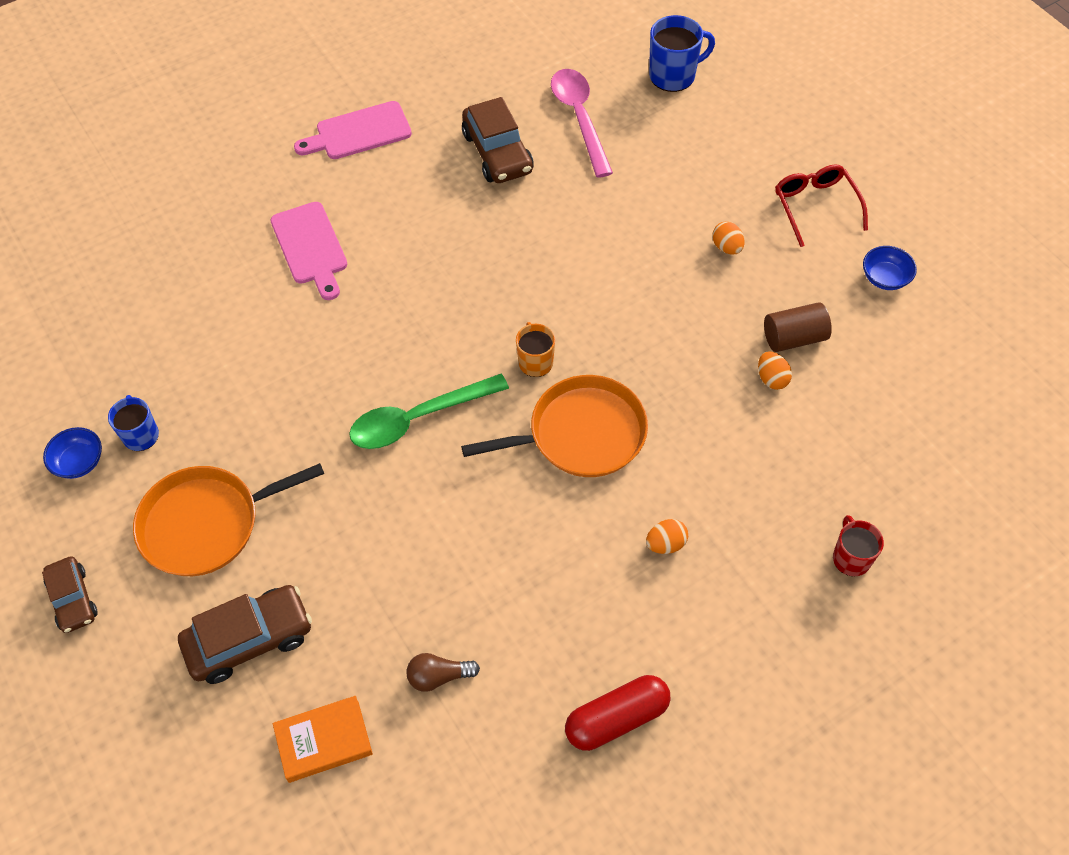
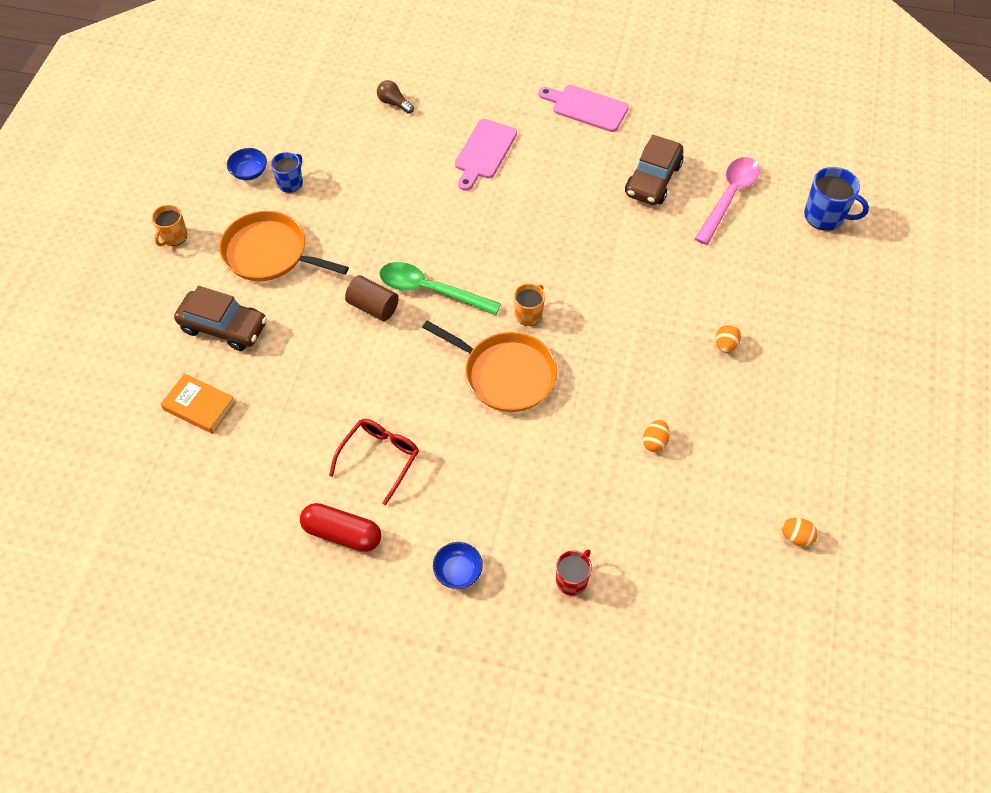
camera: 45 degrees right, 0 degrees up
(73, 599) = (174, 236): brown car -> orange mug
(439, 676) = (285, 428): brown light bulb -> brown light bulb (394, 103)
(665, 544) = (478, 473): orange egg -> orange egg (796, 537)
(794, 338) = (699, 431): brown cylinder -> brown cylinder (373, 307)
(815, 207) = (817, 368): red glasses -> red glasses (379, 459)
(885, 278) = (807, 448): blue bowl -> blue bowl (458, 571)

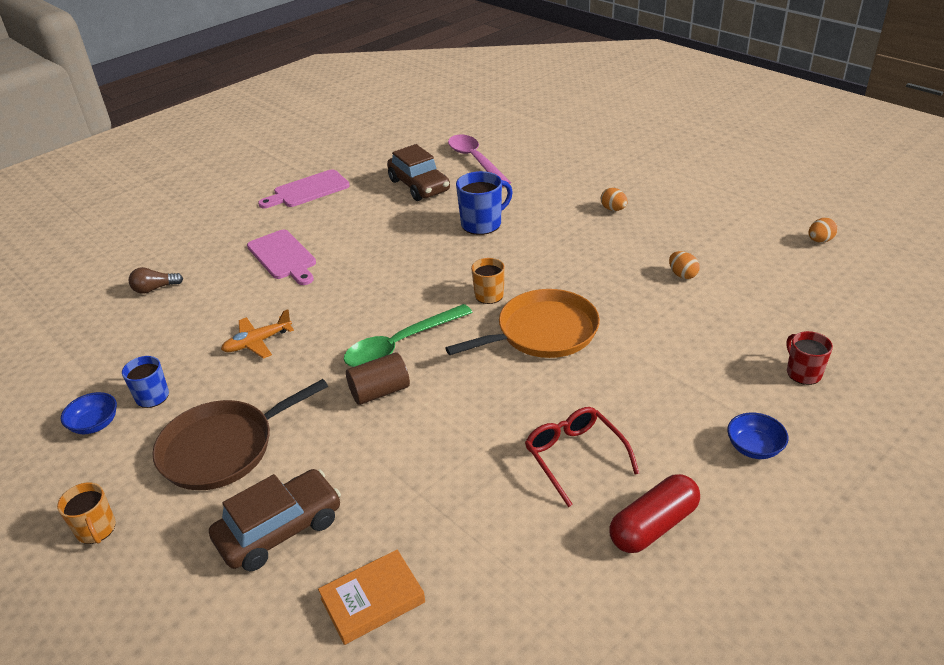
camera: 55 degrees left, 20 degrees down
(269, 253) = (223, 448): orange pan -> brown pan
(377, 203) = (257, 342): none -> orange plane
(825, 216) = (535, 131): blue mug -> blue mug (482, 224)

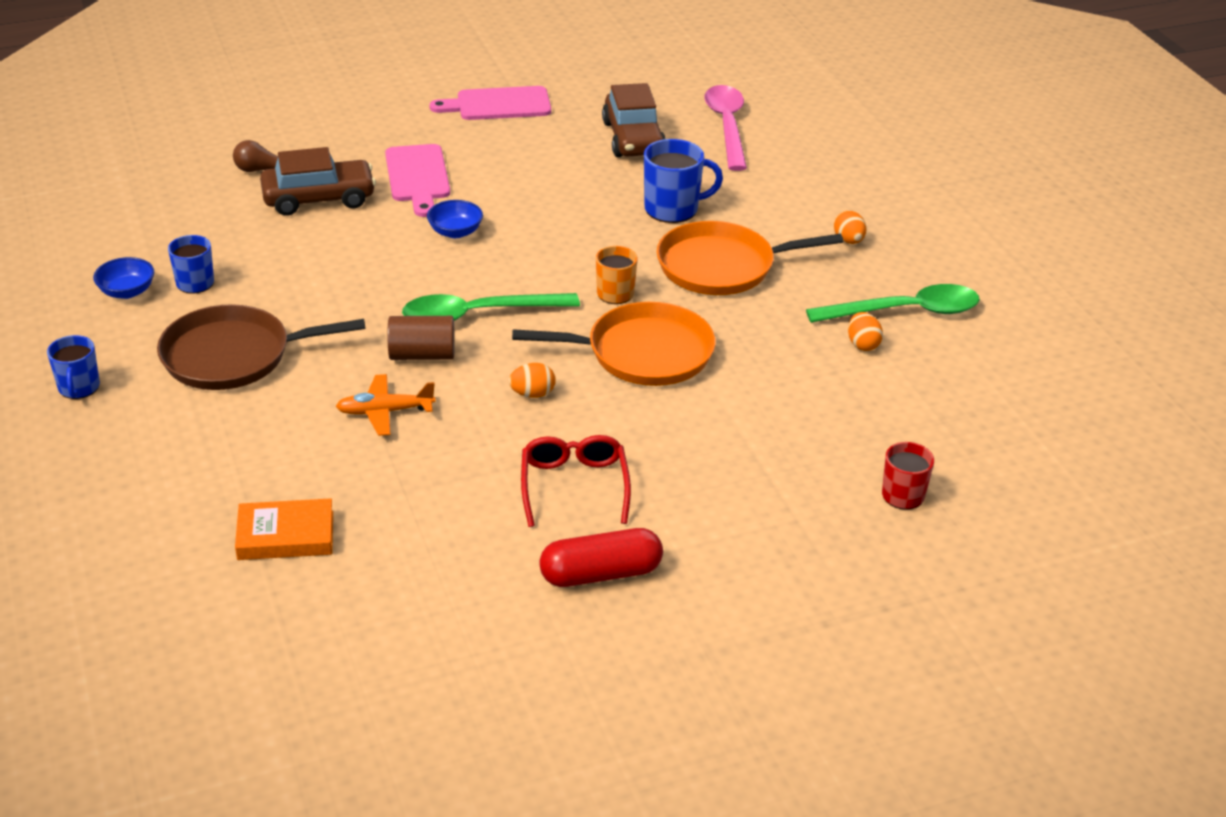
camera: 20 degrees right, 0 degrees up
(96, 529) = (79, 388): orange mug -> blue mug
(257, 342) = (331, 263): orange plane -> orange plane (384, 412)
(280, 529) = (241, 447): brown car -> brown car (319, 198)
(546, 252) = (722, 266): none -> orange pan
(689, 244) = (905, 312): none -> green spoon
(754, 447) = (773, 545): blue bowl -> blue bowl (455, 232)
(820, 240) = (1078, 361): orange egg -> orange egg (532, 394)

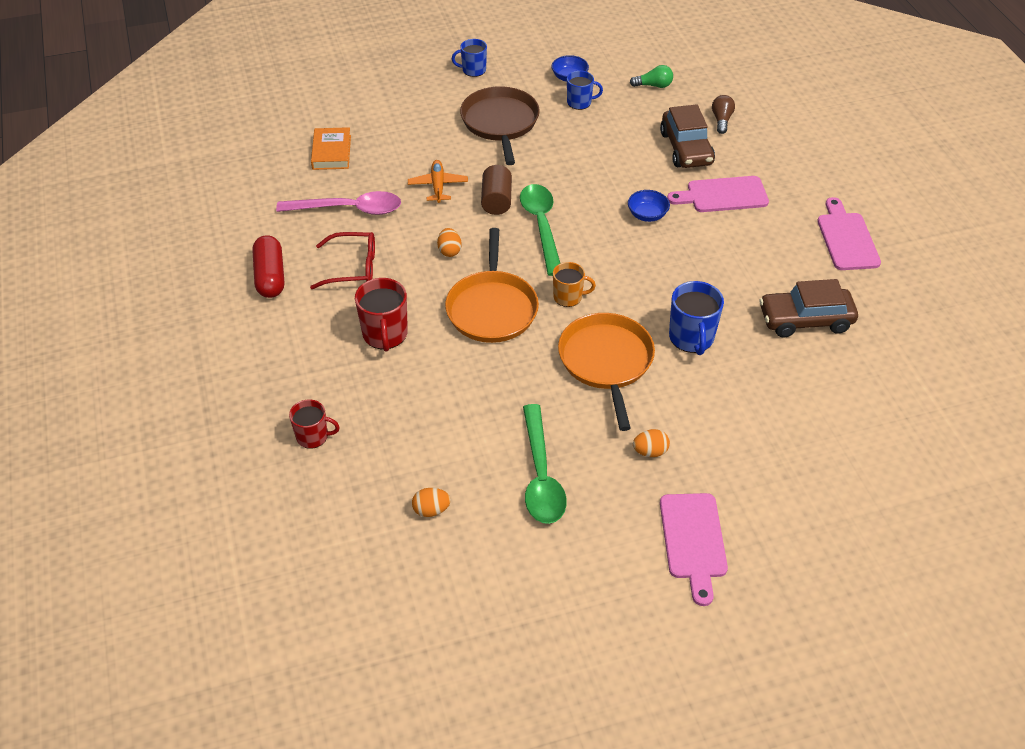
camera: 95 degrees right, 10 degrees up
(167, 219) = (653, 85): none -> green light bulb
(706, 444) = (385, 334): none -> red mug
(727, 126) = (840, 386): pink spoon -> pink spoon (349, 209)
(862, 344) = (496, 439): orange egg -> orange egg (431, 510)
(955, 219) = (693, 541): none -> pink cutting board

